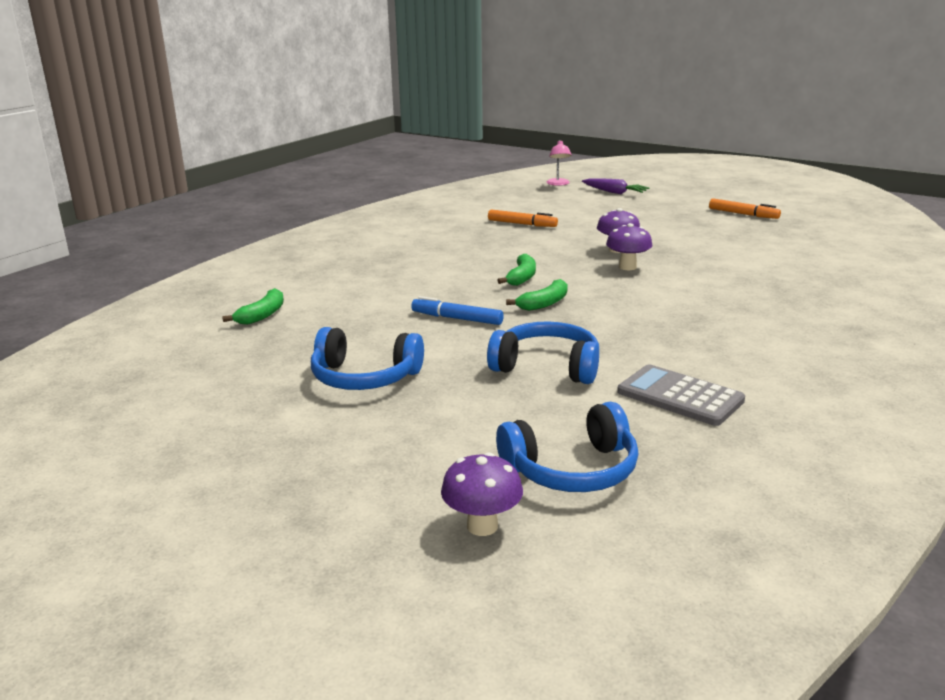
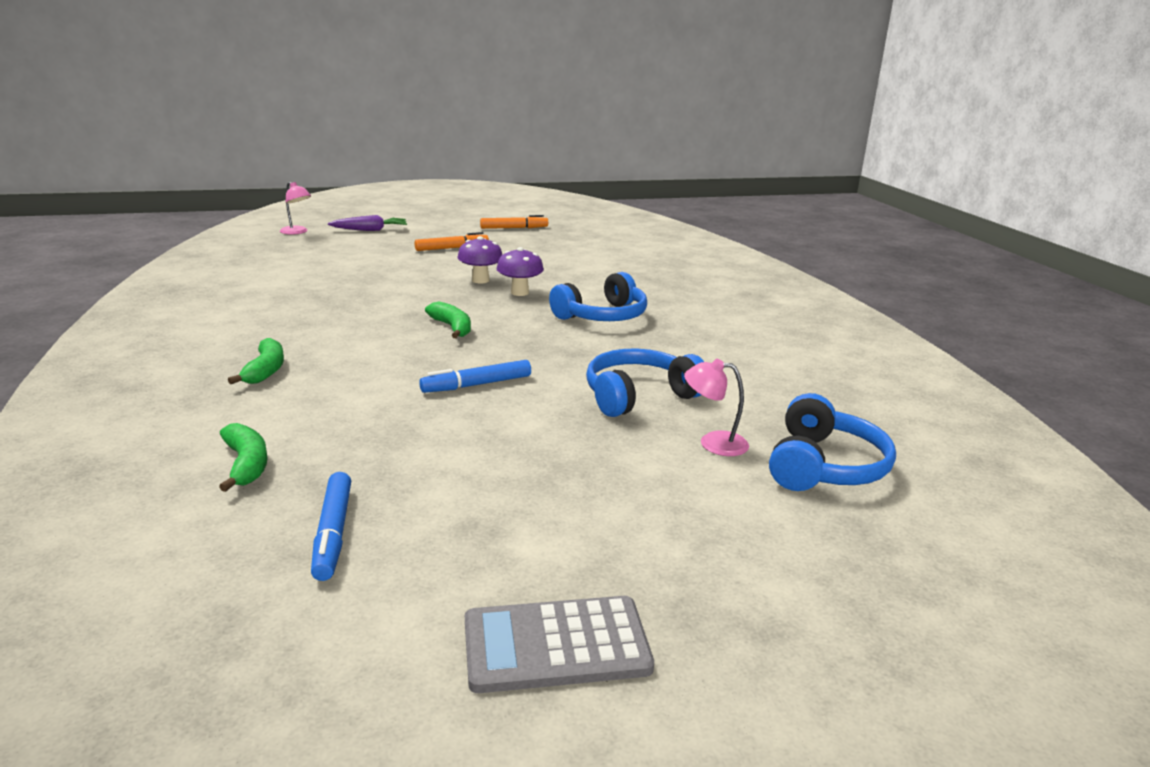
camera: 50 degrees left, 0 degrees up
(231, 363) = (333, 533): none -> blue marker
(364, 377) = (516, 476): blue headphones -> blue headphones (602, 316)
(482, 526) = (872, 542): purple mushroom -> none
(522, 224) = (343, 278): orange marker -> orange marker (452, 248)
(526, 417) = (713, 443): none -> pink lamp
(544, 303) = (521, 344): green banana -> green banana (265, 370)
(680, 396) = (763, 380): grey calculator -> grey calculator (556, 645)

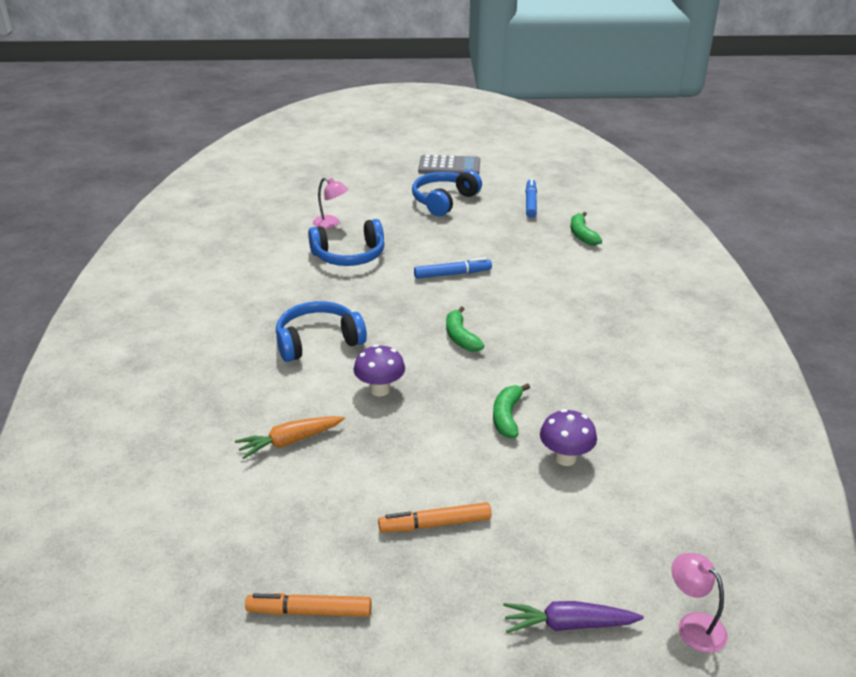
camera: 165 degrees left, 10 degrees up
(265, 370) = (601, 300): green banana -> green banana (507, 416)
(480, 280) = (415, 421): purple mushroom -> purple mushroom (565, 458)
(574, 268) = (289, 441): none -> orange carrot
(824, 466) = (286, 208): blue headphones -> blue headphones (444, 201)

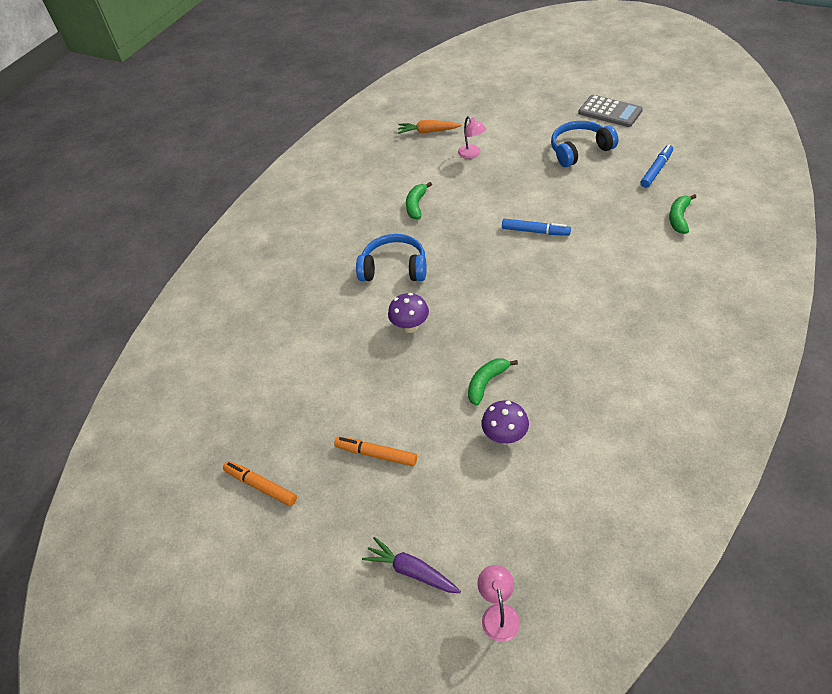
camera: 35 degrees right, 15 degrees up
(289, 441) = (324, 350): orange carrot -> orange carrot (428, 132)
(349, 256) = (466, 191): blue headphones -> none
(460, 337) = (500, 296): green banana -> green banana (416, 205)

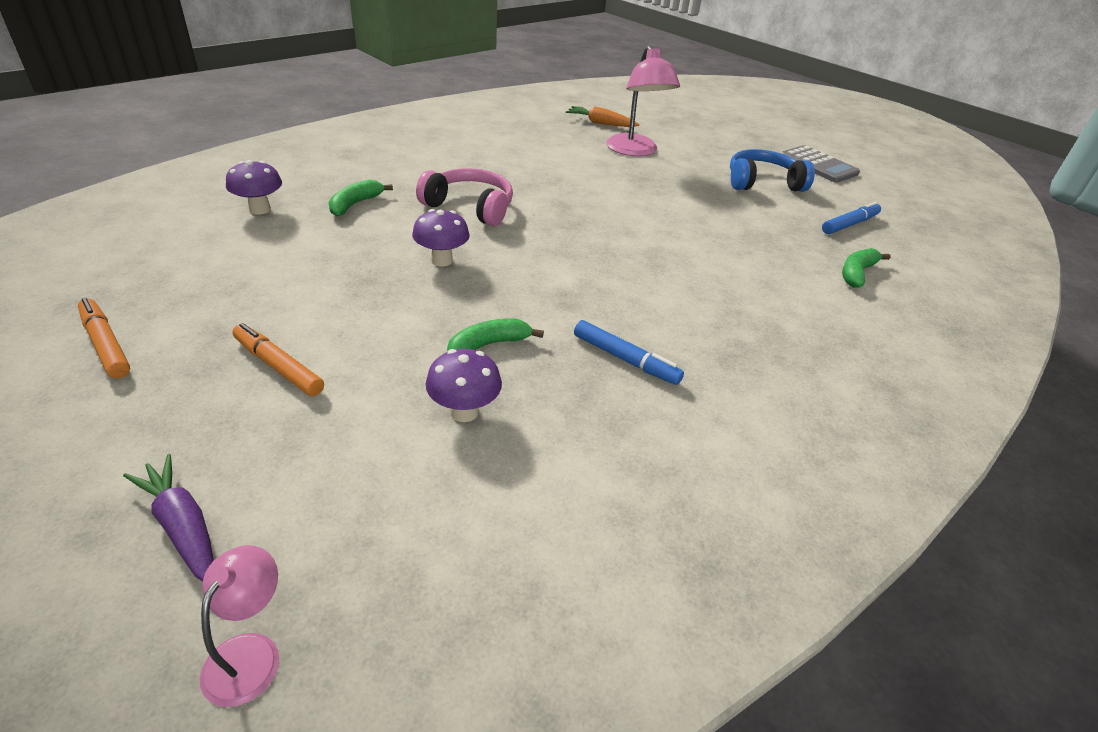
camera: 10 degrees right, 10 degrees down
(253, 335) = (260, 209): none -> purple mushroom
(394, 268) = (470, 207): blue headphones -> pink headphones
(416, 205) = (540, 169): green banana -> green banana (355, 204)
(472, 154) = (635, 151): pink lamp -> pink lamp, size x1.88
(535, 231) = (662, 229): blue marker -> blue marker (625, 359)

